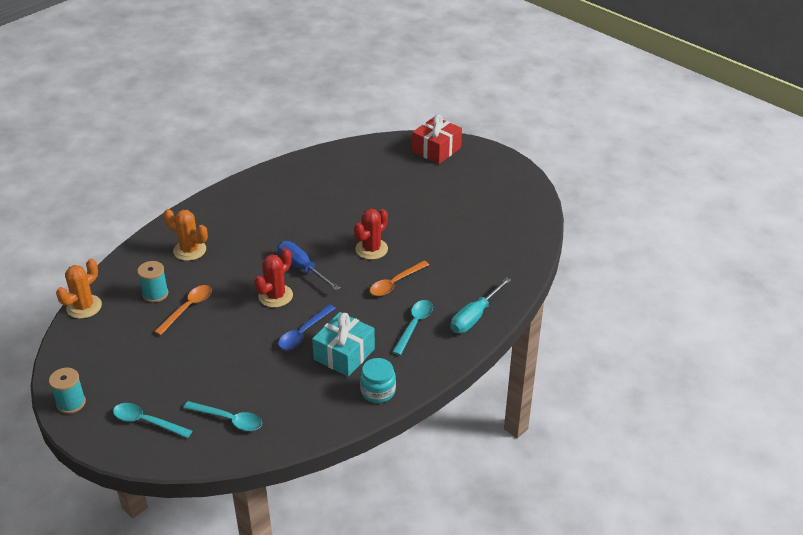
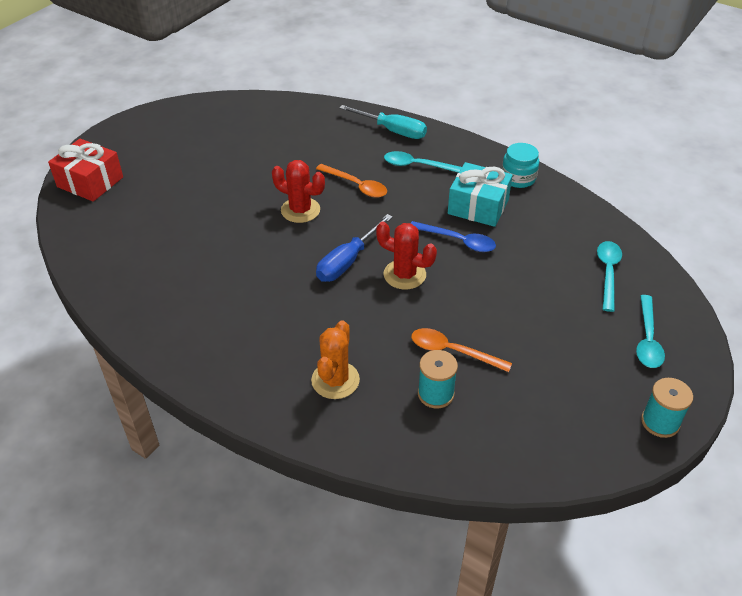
camera: 100 degrees left, 5 degrees up
(84, 307) = (488, 471): orange cactus -> none

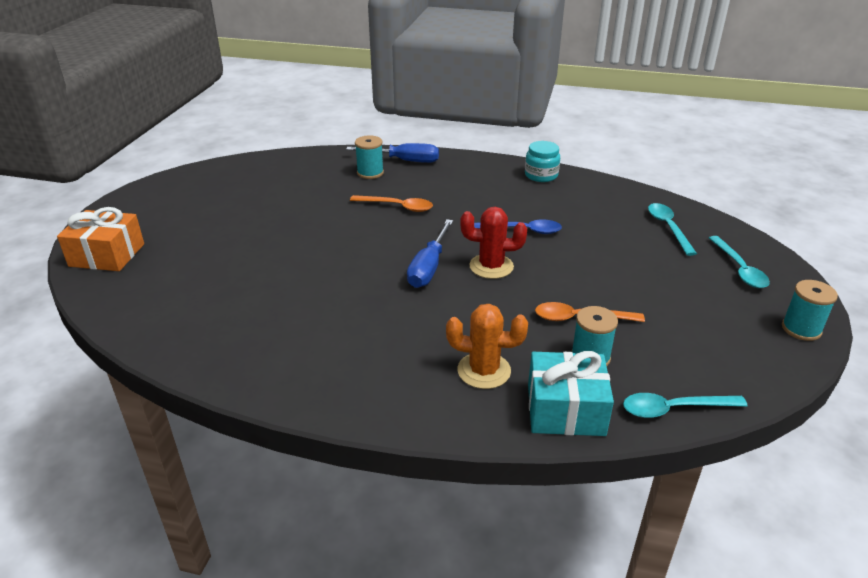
camera: 20 degrees left, 10 degrees down
(90, 182) = (107, 255): red gift -> orange gift
(300, 210) = (354, 236): red cactus -> none
(335, 380) = (484, 371): orange cactus -> orange cactus turned 75 degrees counterclockwise
(352, 139) = (370, 173): none -> turquoise spool
(392, 131) = (404, 161): turquoise screwdriver -> blue screwdriver
(418, 166) = (445, 182): turquoise spoon -> turquoise spoon (674, 409)
(478, 206) = (521, 202): turquoise gift -> turquoise gift (565, 410)

